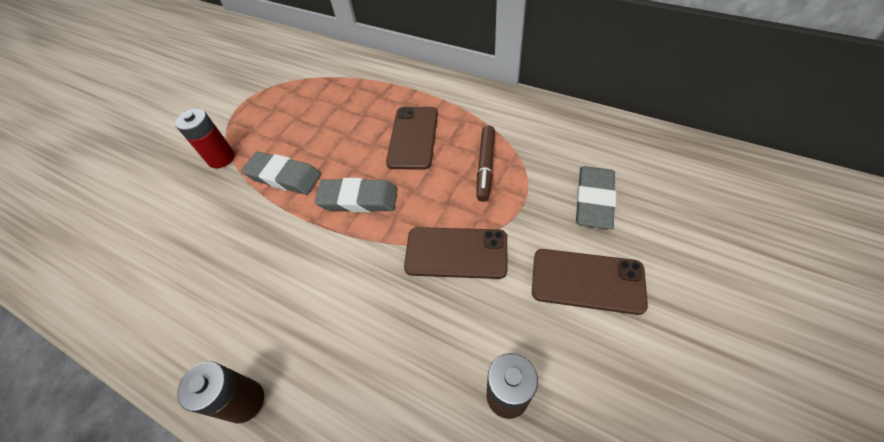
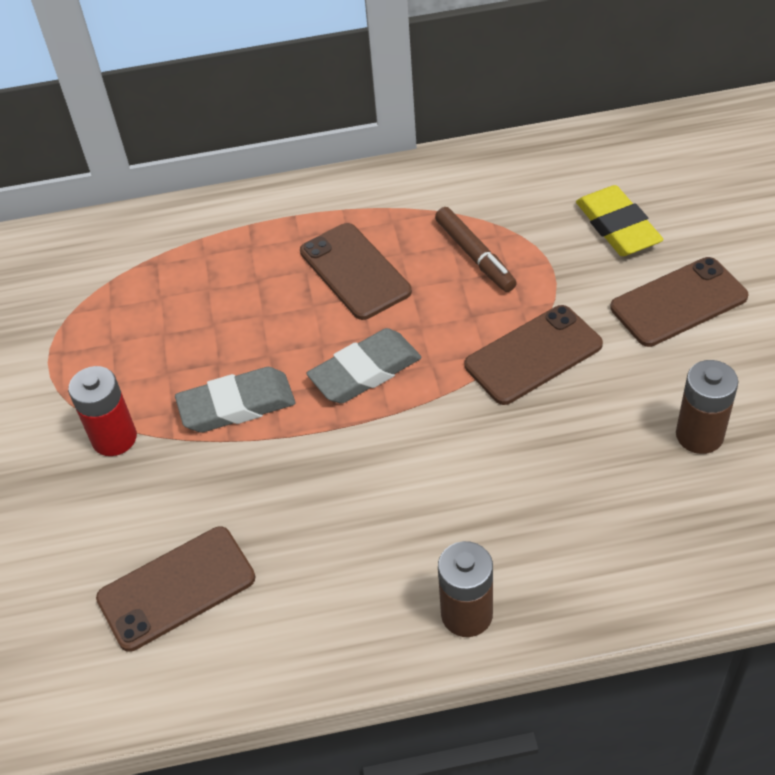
camera: 40 degrees left, 5 degrees down
(154, 259) = (176, 588): none -> brown phone
(594, 200) = (617, 226): grey eraser -> yellow eraser

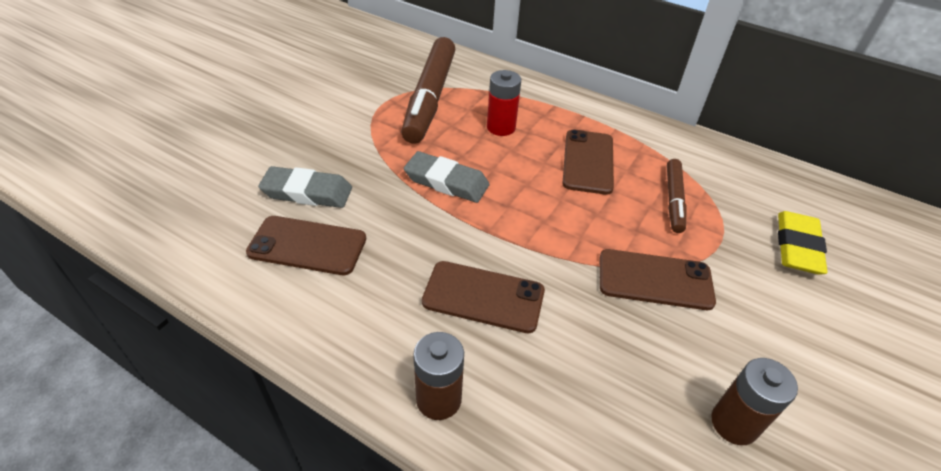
camera: 35 degrees right, 5 degrees down
(97, 316) = (430, 98): none -> brown marker
(114, 438) = (370, 154): red battery -> red battery (501, 127)
(365, 371) = (536, 214): grey eraser -> grey eraser (307, 192)
(678, 302) = (803, 323): brown phone -> brown phone (483, 297)

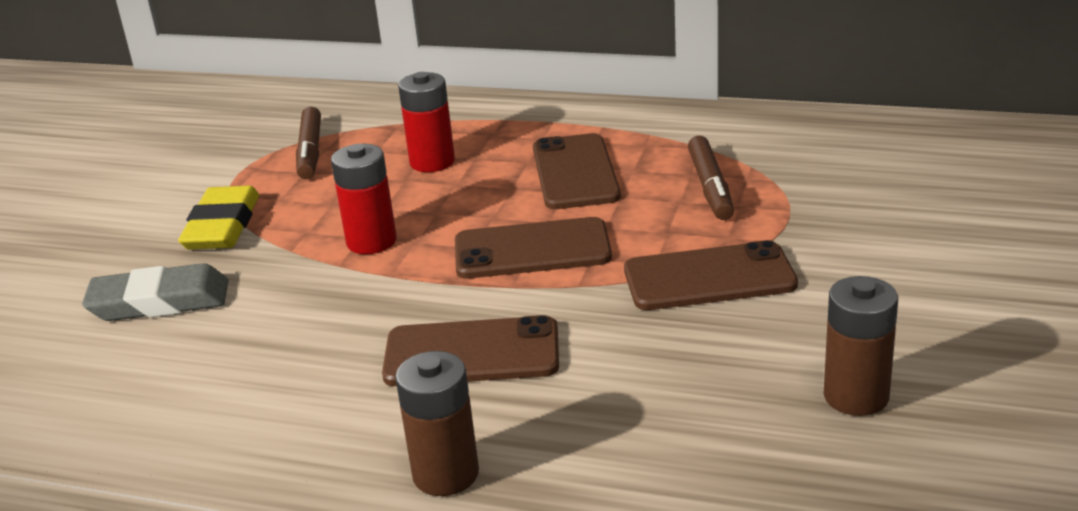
camera: 10 degrees left, 15 degrees down
(307, 246) = (185, 361): brown phone -> brown phone (532, 250)
(430, 98) = (310, 152): brown marker -> brown marker, size x0.51
(446, 182) = (371, 241): grey eraser -> red battery
(797, 247) = (893, 198): yellow eraser -> yellow eraser (222, 226)

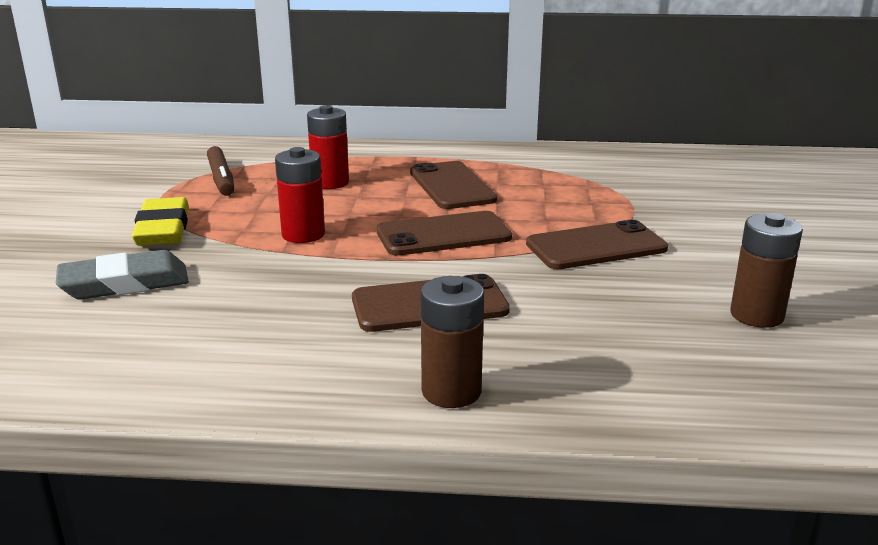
camera: 15 degrees left, 5 degrees down
(710, 187) = (563, 192): brown marker -> none

